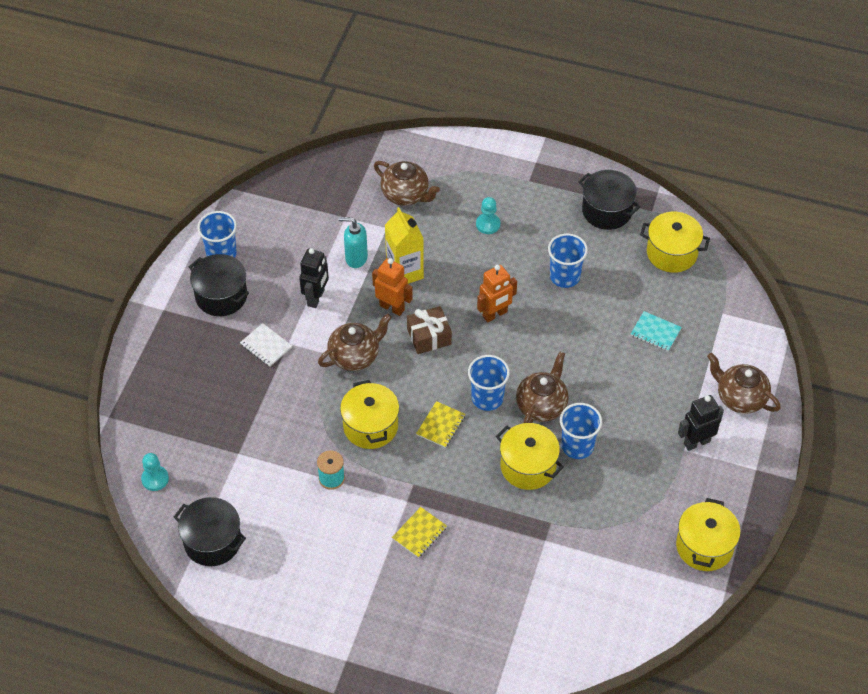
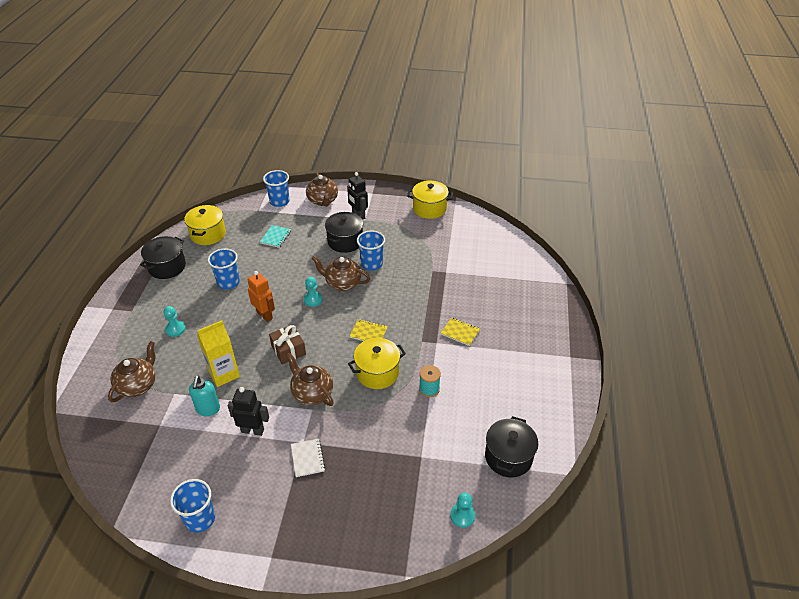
camera: 100 degrees left, 10 degrees down
(221, 296) = (253, 507): black pot -> black pot (345, 241)
(266, 346) = (307, 458): white notebook -> white notebook turned 45 degrees counterclockwise
(392, 307) = (261, 377): orange robot -> none
(487, 398) = (340, 311): blue cup -> blue cup (279, 201)
(514, 368) = (313, 300): none -> turquoise pawn
(528, 466) = (393, 285): yellow pot -> none
(740, 398) = (323, 201): brown teapot -> brown teapot turned 45 degrees counterclockwise

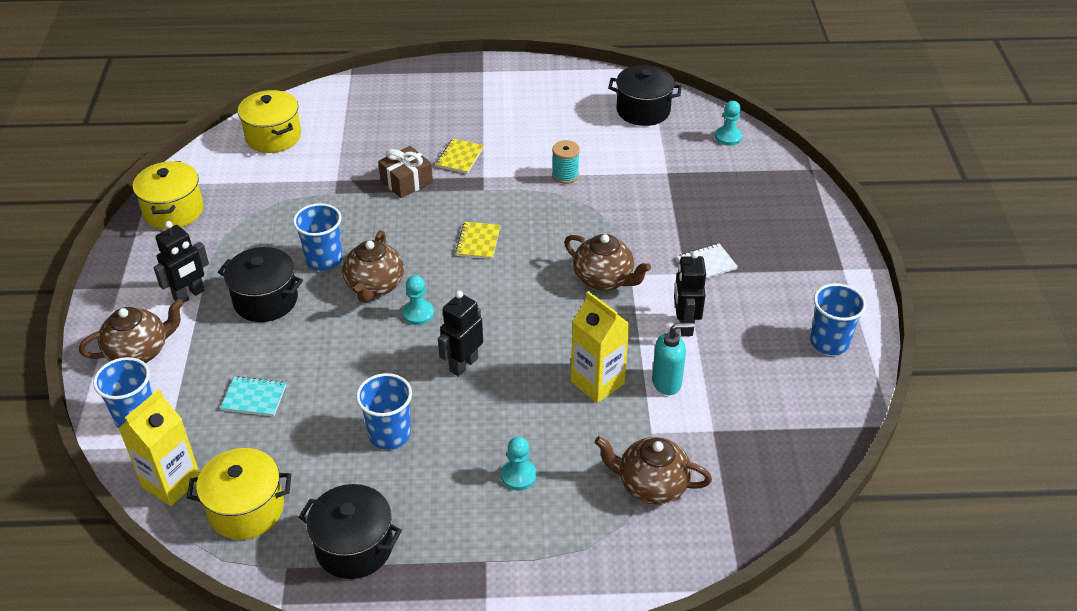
camera: 100 degrees left, 0 degrees up
(235, 212) = (171, 483): none -> yellow carton
(265, 315) = (463, 364): orange robot -> black robot
(288, 350) = (531, 320): brown gift -> brown gift (406, 181)
(312, 393) = (604, 279): brown teapot -> brown teapot turned 90 degrees counterclockwise
(377, 373) = (551, 223): yellow pot -> yellow pot (273, 137)

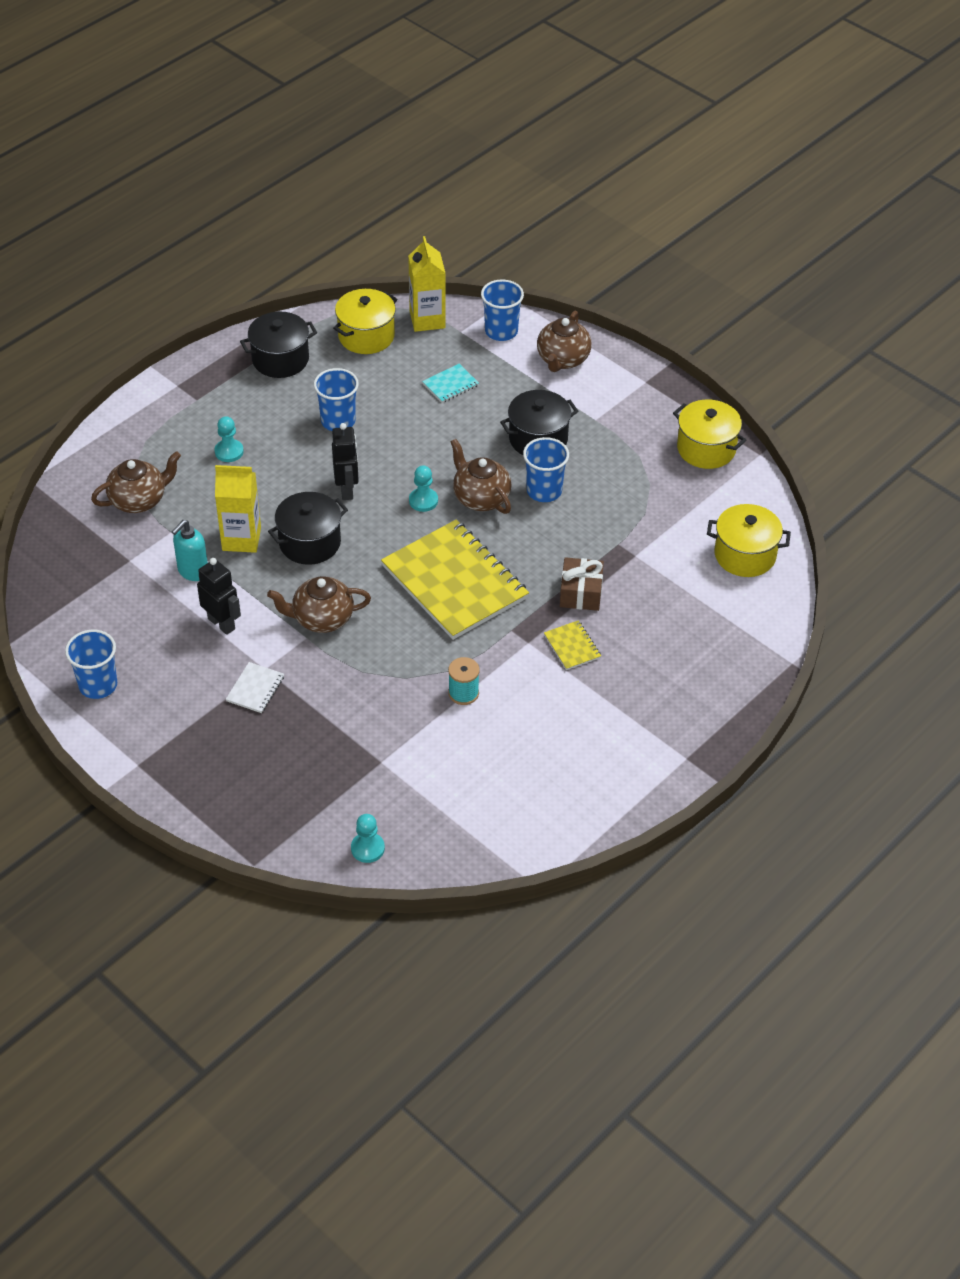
camera: 135 degrees right, 5 degrees up
(189, 295) = (592, 408): black robot -> none
(478, 242) = (454, 582): yellow notebook -> yellow notebook, size x2.47
(643, 110) = (481, 822): black pot -> black pot (310, 543)

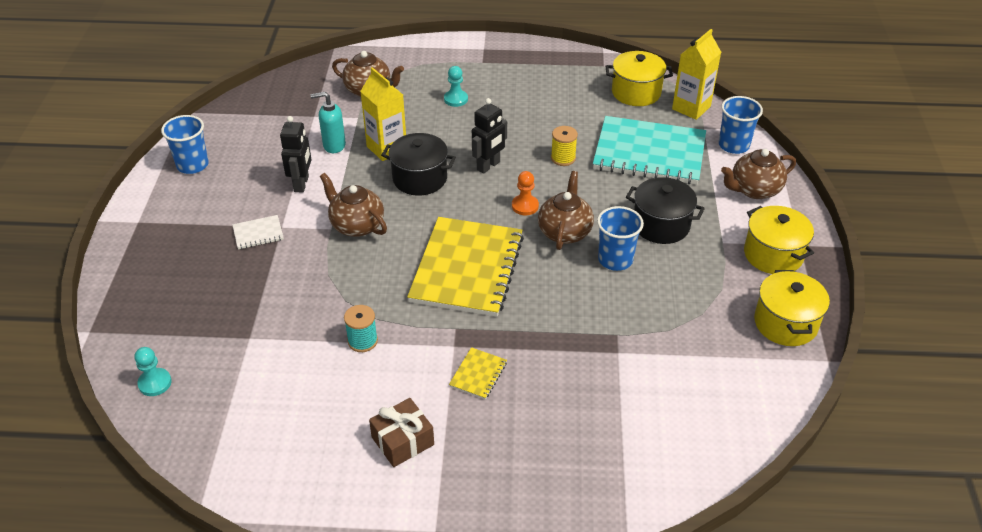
camera: 50 degrees right, 5 degrees down
(280, 359) = (563, 72): black pot -> none
(338, 421) = (544, 126): blue cup -> none
(393, 439) = (563, 158): none -> yellow spool
(423, 501) = (525, 206): turquoise pawn -> orange pawn
(450, 384) = (649, 153): turquoise notebook -> turquoise notebook, size x2.47
(580, 593) = (539, 344): brown gift -> brown gift (402, 441)
(745, 555) = (707, 423): yellow pot -> yellow pot (773, 254)

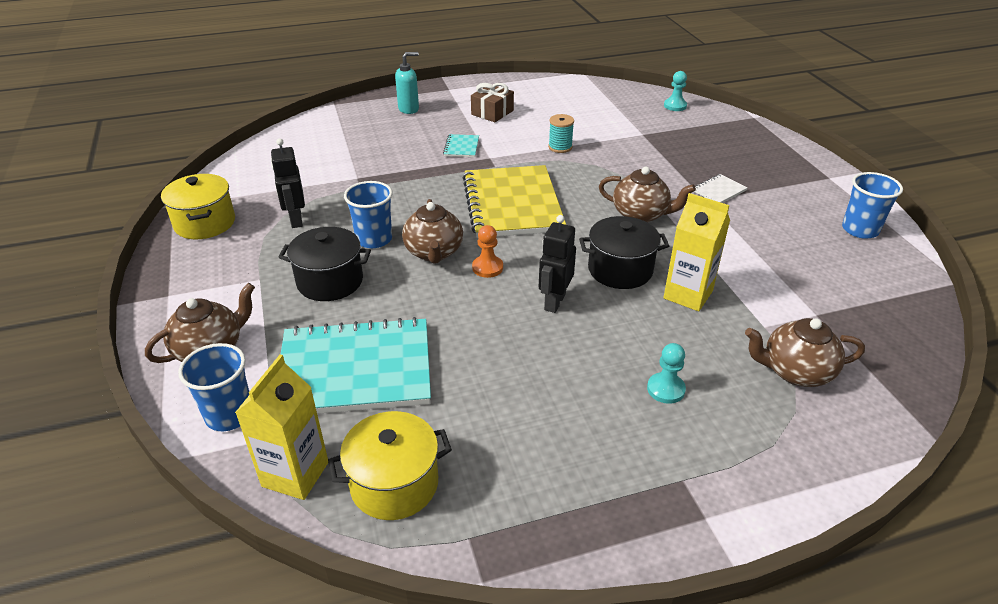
camera: 160 degrees right, 5 degrees down
(302, 184) = (733, 237): black robot -> black robot (296, 220)
(334, 145) = (749, 283): turquoise soap dispenser -> turquoise soap dispenser (409, 109)
(478, 374) = (461, 147): yellow notebook -> turquoise notebook
(563, 158) = (469, 334): yellow spool -> none
(773, 254) = (203, 278): yellow pot -> none

